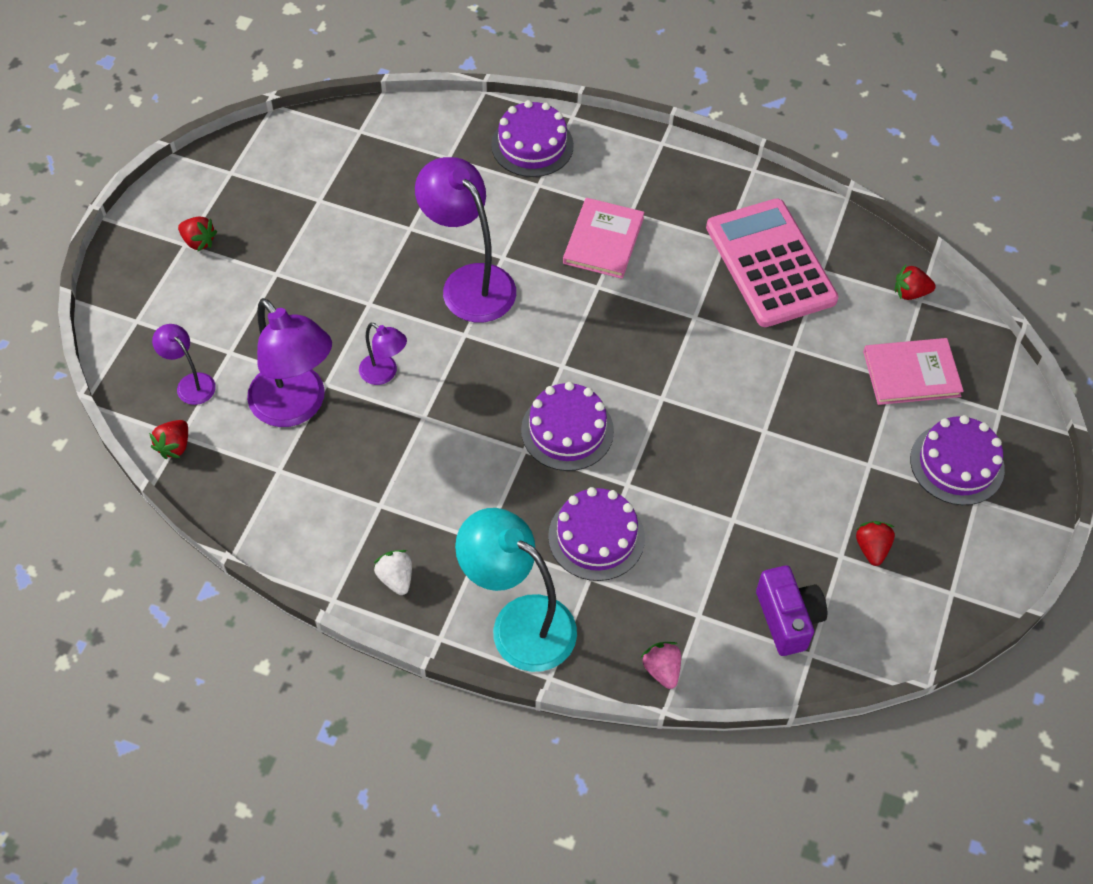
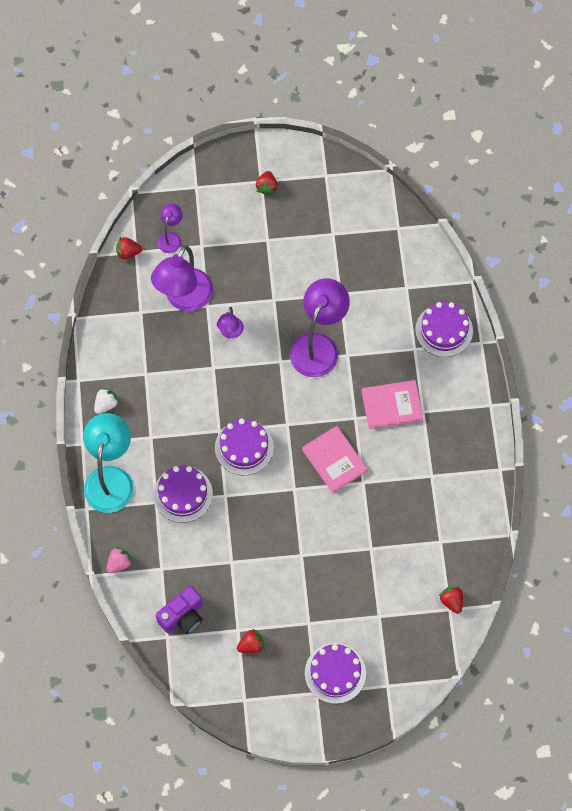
camera: 65 degrees right, 10 degrees up
(770, 263) = (428, 509): pink calculator -> none
(911, 373) = (388, 624): pink book -> pink book (334, 460)

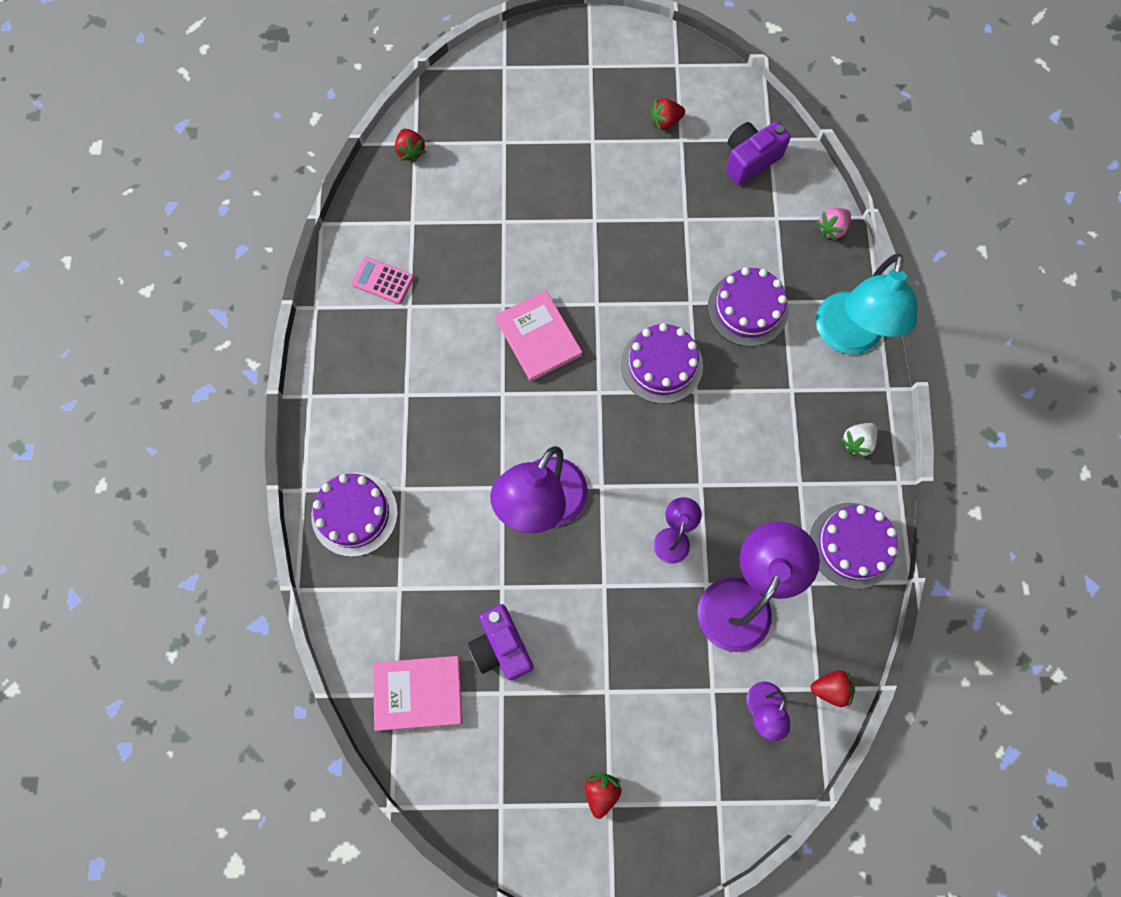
camera: 175 degrees left, 5 degrees up
(335, 673) = (565, 84): purple cake -> purple cake (852, 545)
(336, 259) = (501, 647): none -> purple camera
(392, 405) = (448, 407): pink book -> pink book (418, 693)
(454, 493) = (383, 281): none -> pink calculator

